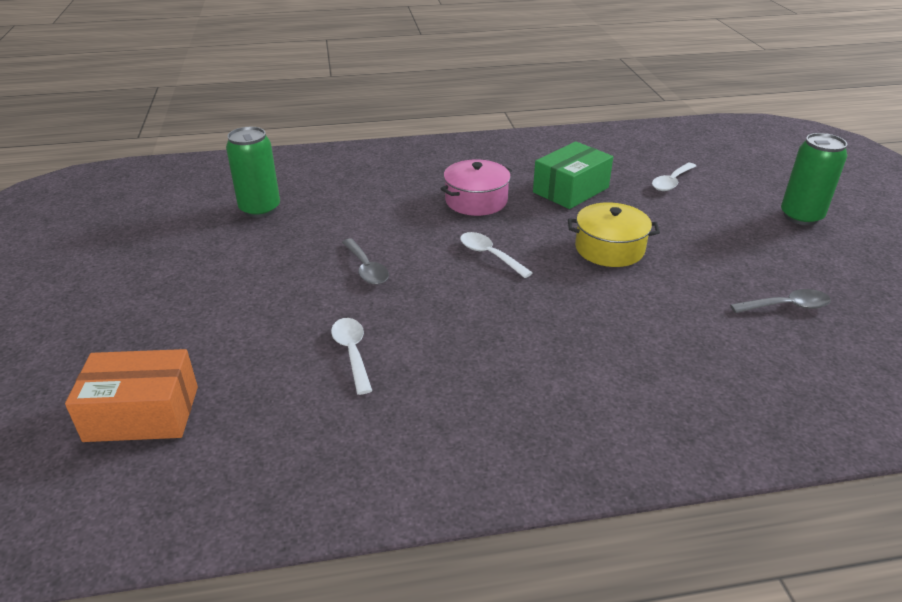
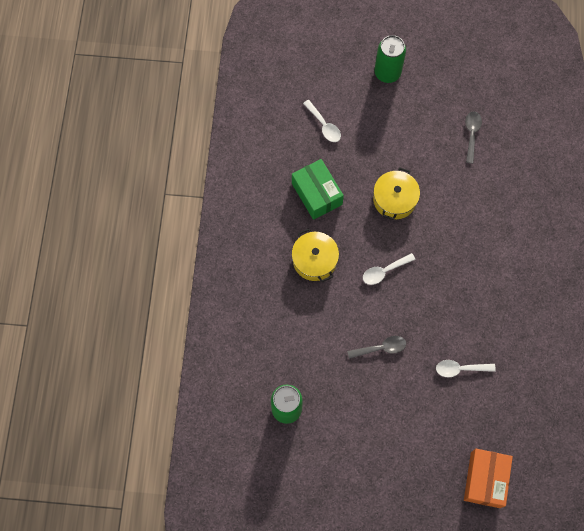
camera: 75 degrees left, 35 degrees up
(476, 200) = (314, 260): pink pot -> yellow pot

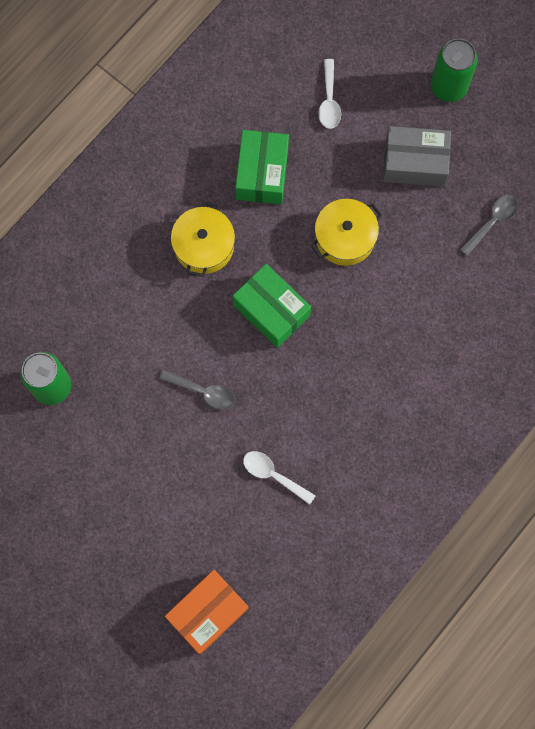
camera: 35 degrees right, 5 degrees up
(384, 271) = (271, 310): white spoon -> green box
(401, 129) = (414, 162): none -> grey box

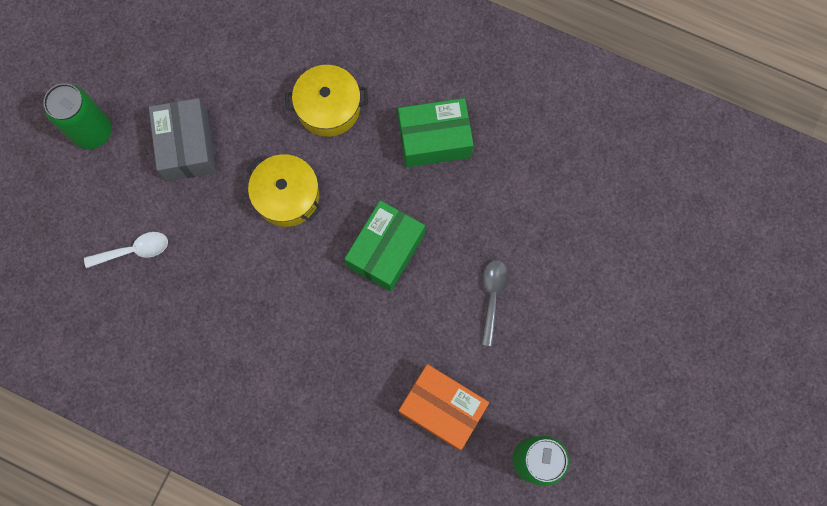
camera: 105 degrees left, 0 degrees up
(204, 246) = (332, 340): yellow pot -> yellow pot (328, 107)
(208, 612) = (712, 231): orange box -> orange box (442, 408)
(262, 173) = (234, 300): green box -> green box (434, 139)
(273, 475) = (557, 204): white spoon -> none
(492, 222) = (235, 57): grey spoon -> none

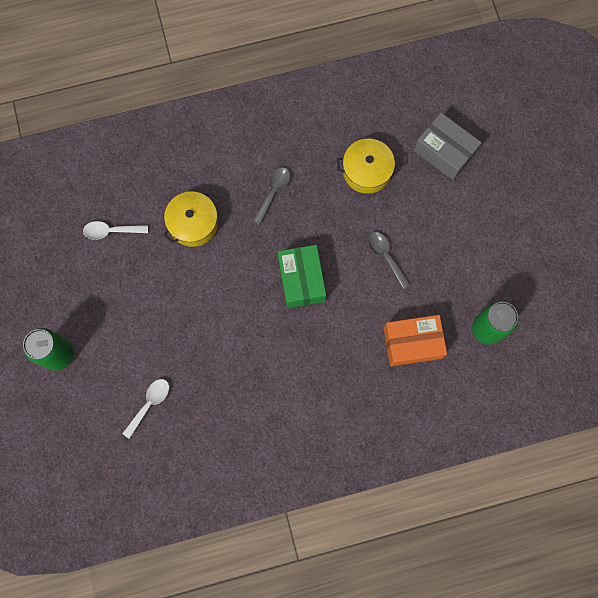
camera: 40 degrees left, 0 degrees up
(187, 146) = (126, 316): grey box -> grey box (444, 152)
(244, 52) = (111, 231): none -> white spoon
(287, 196) = (214, 296): yellow pot -> yellow pot (367, 171)
(434, 139) = (273, 192): green box -> grey spoon

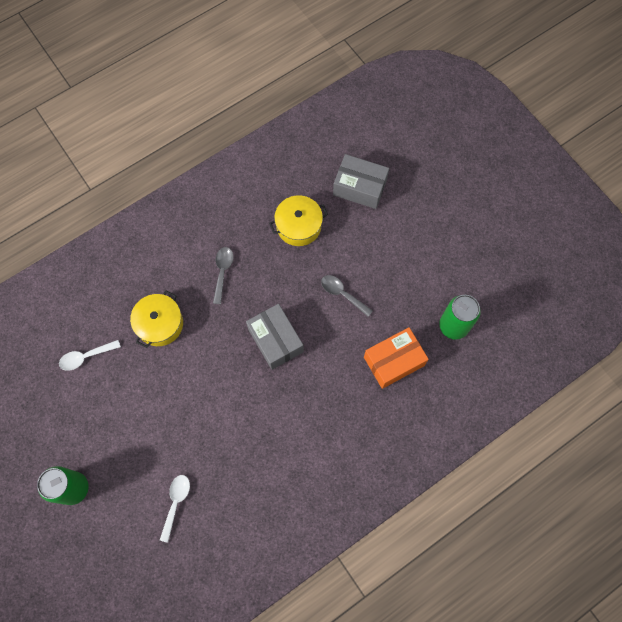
camera: 20 degrees left, 5 degrees down
(301, 280) = (275, 340): green box -> grey box

